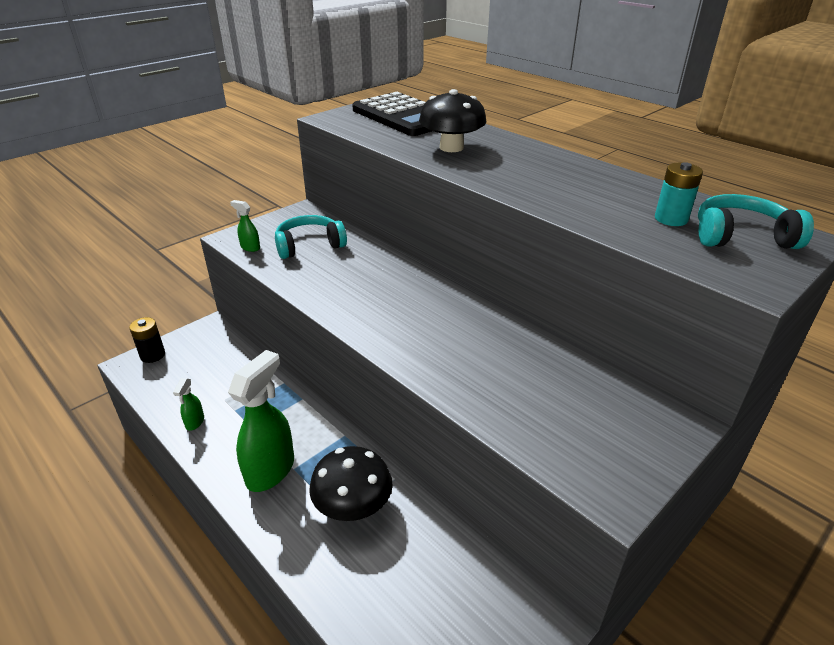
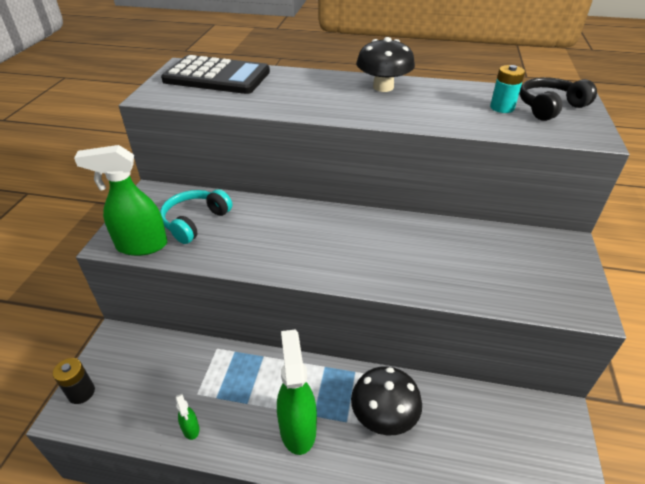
camera: 35 degrees left, 5 degrees up
(250, 247) = (141, 245): green spray bottle -> green spray bottle, size x2.19
(451, 147) = (294, 95): black mushroom -> black mushroom (383, 87)
(741, 237) = (550, 107): turquoise headphones -> black headphones

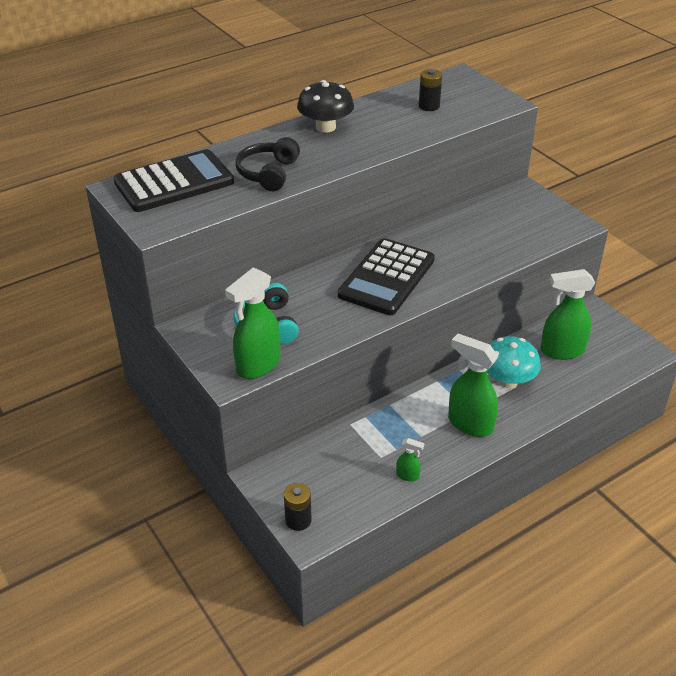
camera: 45 degrees left, 0 degrees up
(328, 242) = (387, 278): none -> black calculator
(384, 416) = (507, 380): black mushroom -> turquoise mushroom
(474, 430) = (561, 351): none -> green spray bottle
(502, 108) = (429, 106): turquoise battery -> black battery
(550, 107) = (456, 91): black headphones -> black headphones (268, 173)

